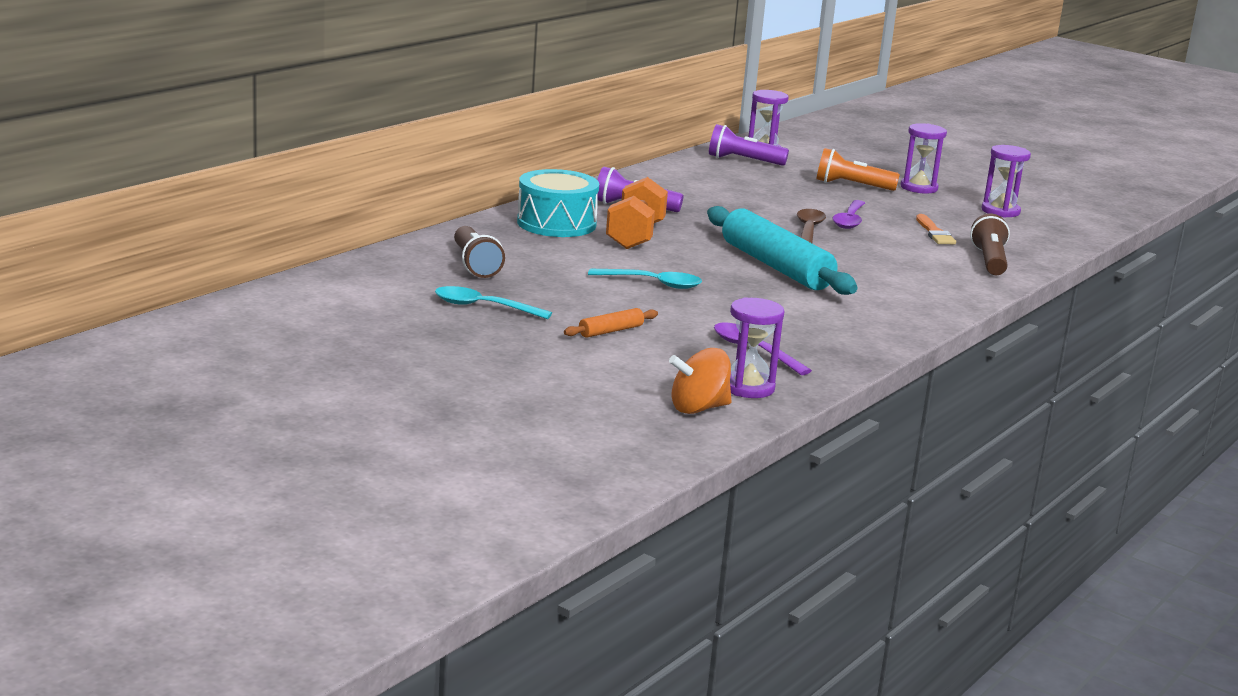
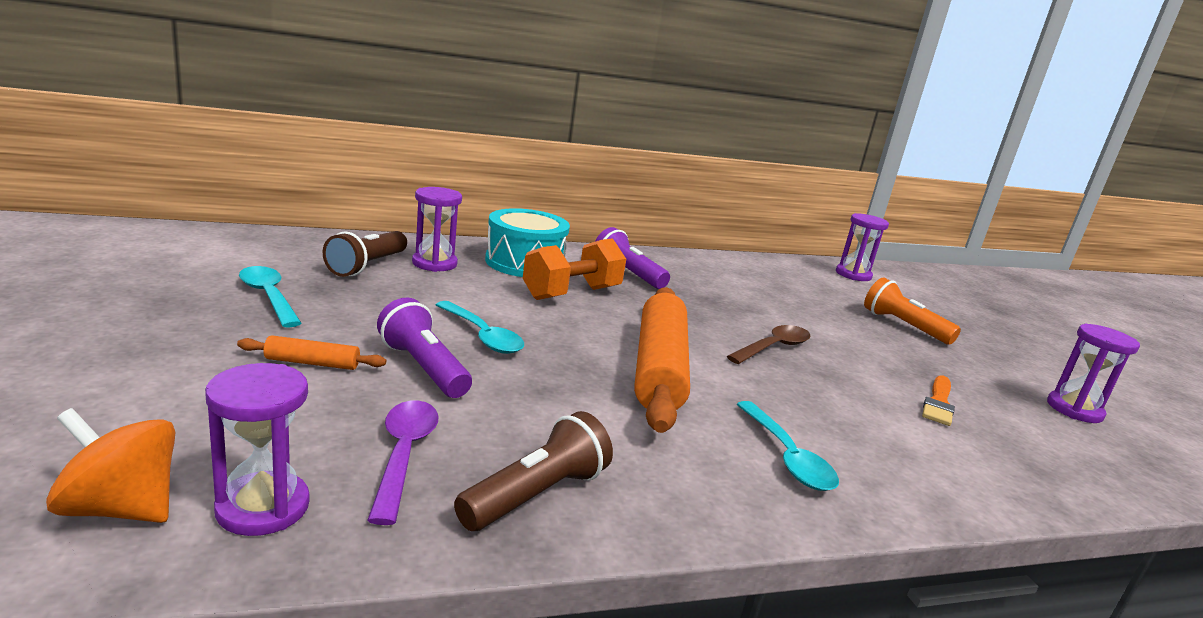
camera: 35 degrees right, 0 degrees up
(743, 161) = (816, 275): purple flashlight -> purple flashlight (423, 367)
(775, 266) = (658, 368): turquoise rolling pin -> orange rolling pin
(849, 220) = (843, 355): purple spoon -> none
(907, 288) = (787, 457): none -> turquoise spoon
(919, 188) = (987, 352): purple hourglass -> purple hourglass (434, 263)
(989, 261) = (975, 466): brown flashlight -> brown flashlight (537, 494)

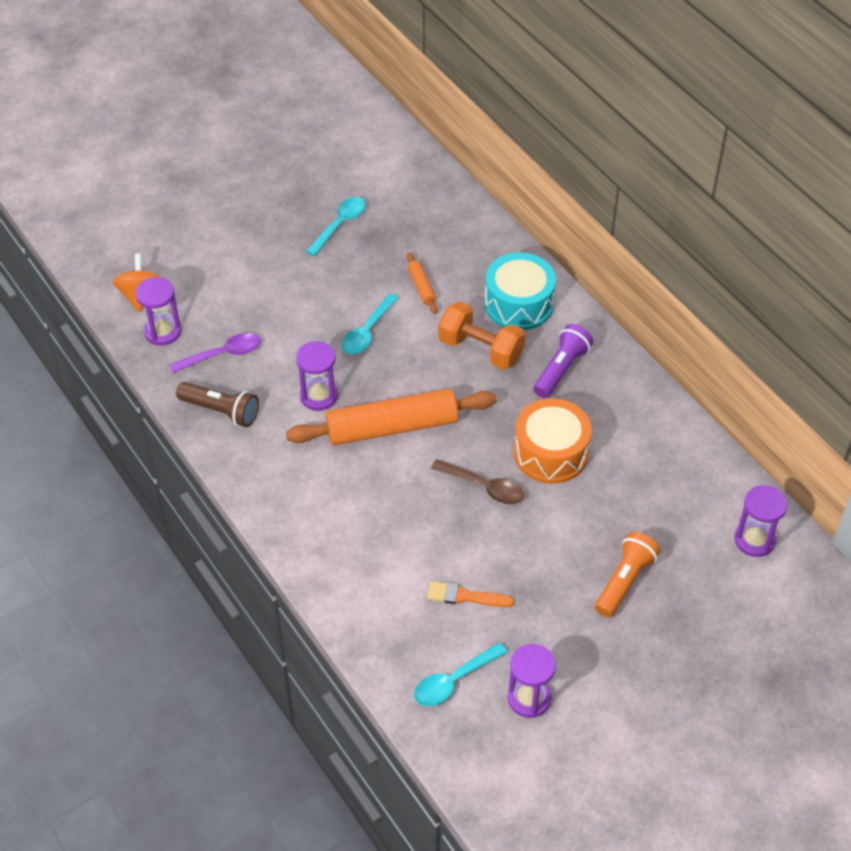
camera: 75 degrees right, 30 degrees up
(312, 363) = (279, 283): orange rolling pin -> orange rolling pin (421, 287)
(367, 266) = (426, 235): brown flashlight -> none
(423, 367) = (307, 325): purple flashlight -> none
(434, 263) = (465, 261): purple hourglass -> purple hourglass (319, 396)
(736, 307) = (551, 453): none -> orange drum
(787, 457) = (322, 507): turquoise spoon -> turquoise spoon (453, 681)

